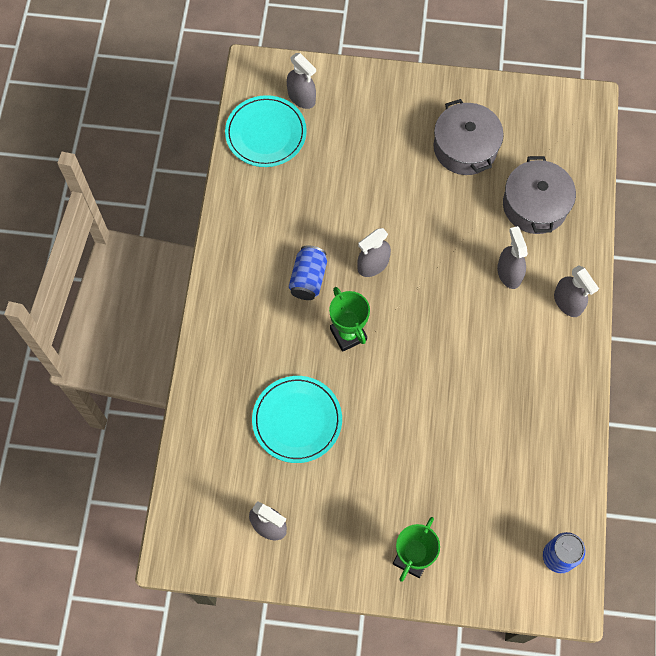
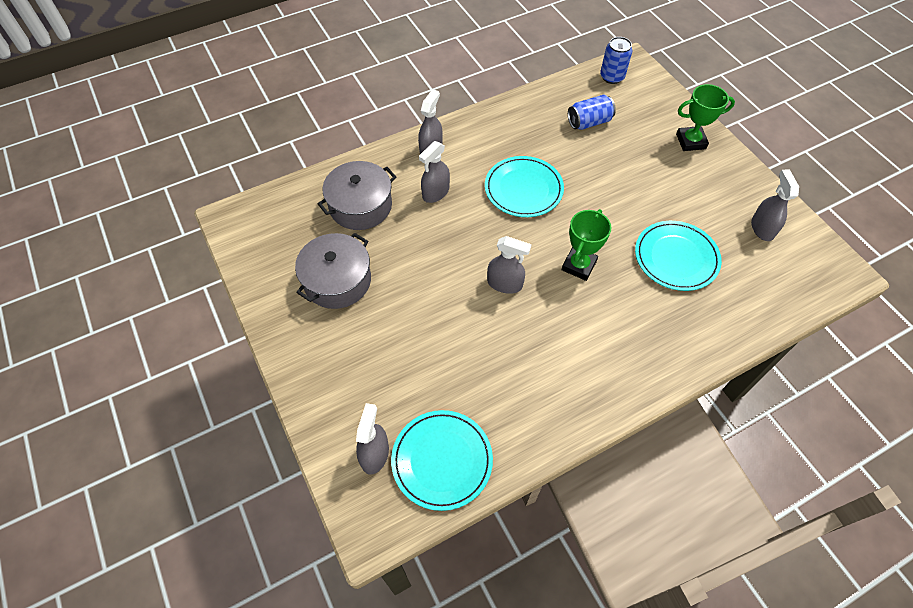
camera: 125 degrees left, 10 degrees down
(308, 279) = (559, 323): blue can -> blue can (589, 122)
(462, 350) = (523, 189): none -> turquoise plate

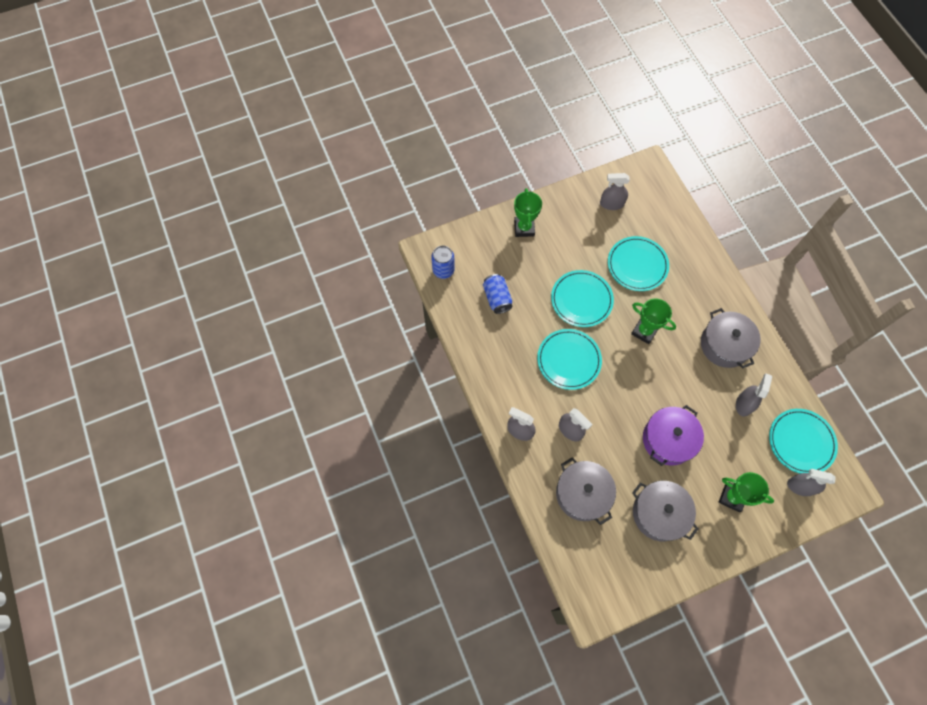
camera: 85 degrees left, 10 degrees up
(358, 363) = (732, 497): none -> green trophy
(432, 291) = (668, 439): none -> purple pot
(505, 284) = (661, 385): grey spray bottle -> grey spray bottle (744, 404)
(579, 362) = (725, 345): none -> grey pot
(607, 199) = (581, 300): none -> turquoise plate

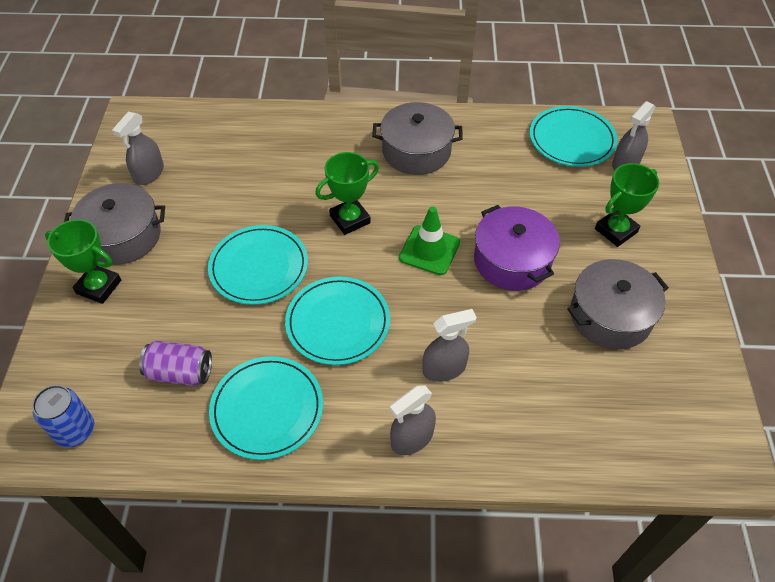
camera: 65 degrees left, 15 degrees down
(497, 298) = (180, 373): blue can -> purple can
(582, 494) = (547, 396): grey pot -> grey pot (123, 236)
(637, 265) = (254, 186): turquoise plate -> turquoise plate (267, 409)
(648, 387) = (429, 250): none -> green traffic cone
(744, 404) = (501, 167): grey spray bottle -> none

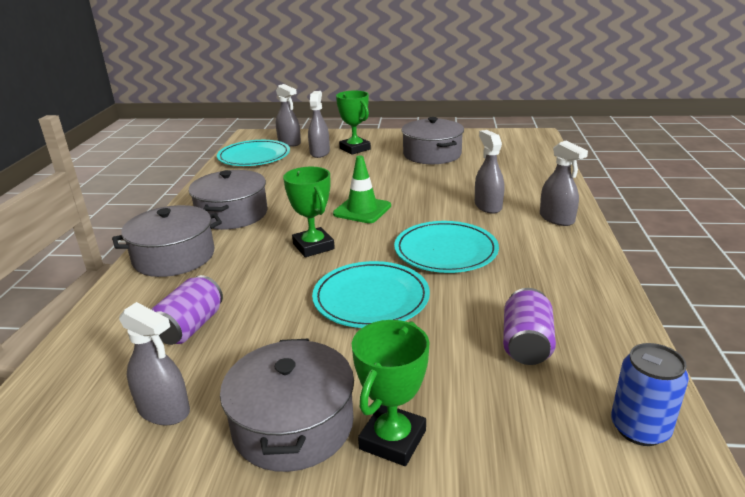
camera: 85 degrees left, 25 degrees down
(233, 165) = (190, 327): none -> purple can
(267, 409) = (554, 284): turquoise plate -> none
(335, 132) = (174, 257): none -> grey pot
(512, 260) = (378, 180): purple pot -> none
(595, 197) = (320, 153): none -> grey spray bottle

